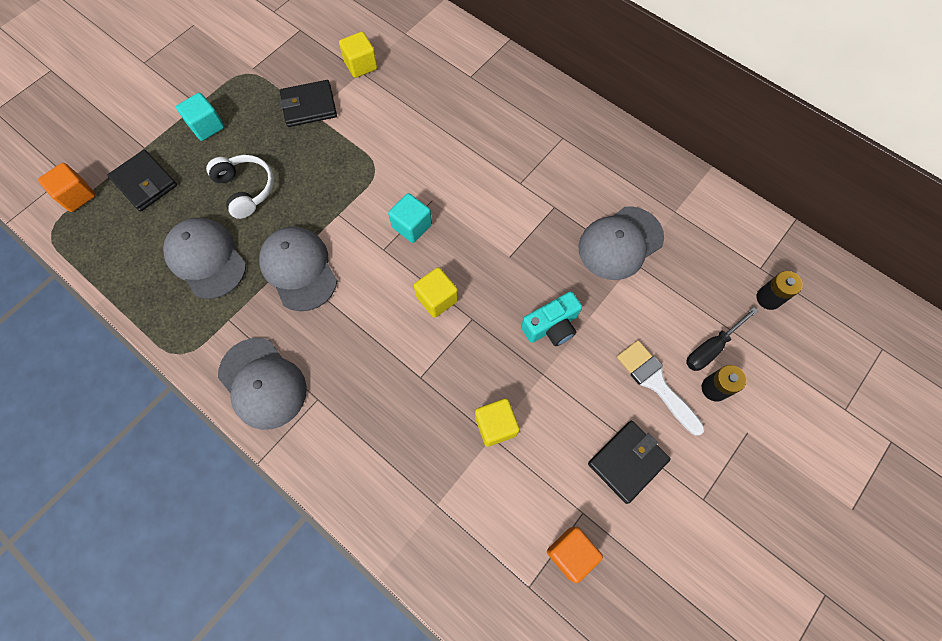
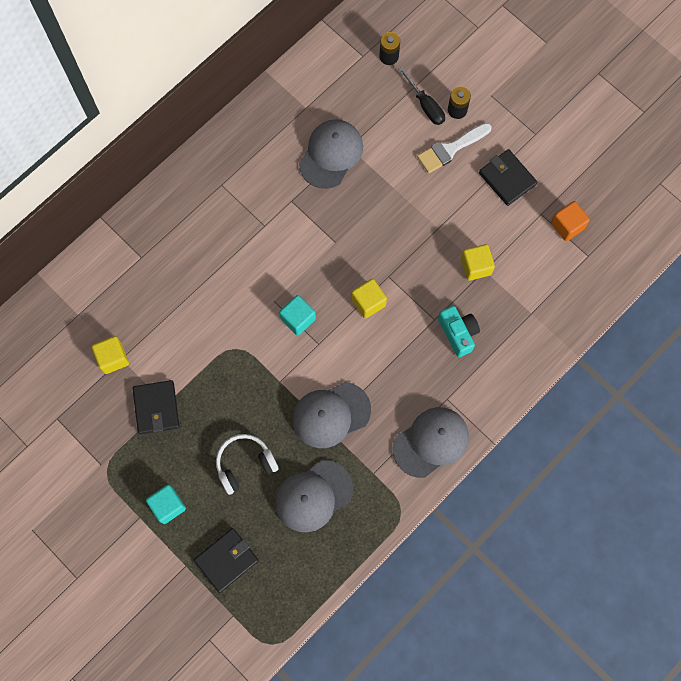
camera: 85 degrees left, 5 degrees up
(77, 196) = (234, 624): orange cube -> none
(551, 326) = (399, 217): turquoise camera -> turquoise camera (458, 333)
(620, 243) = (331, 154): grey cap -> grey cap turned 120 degrees counterclockwise

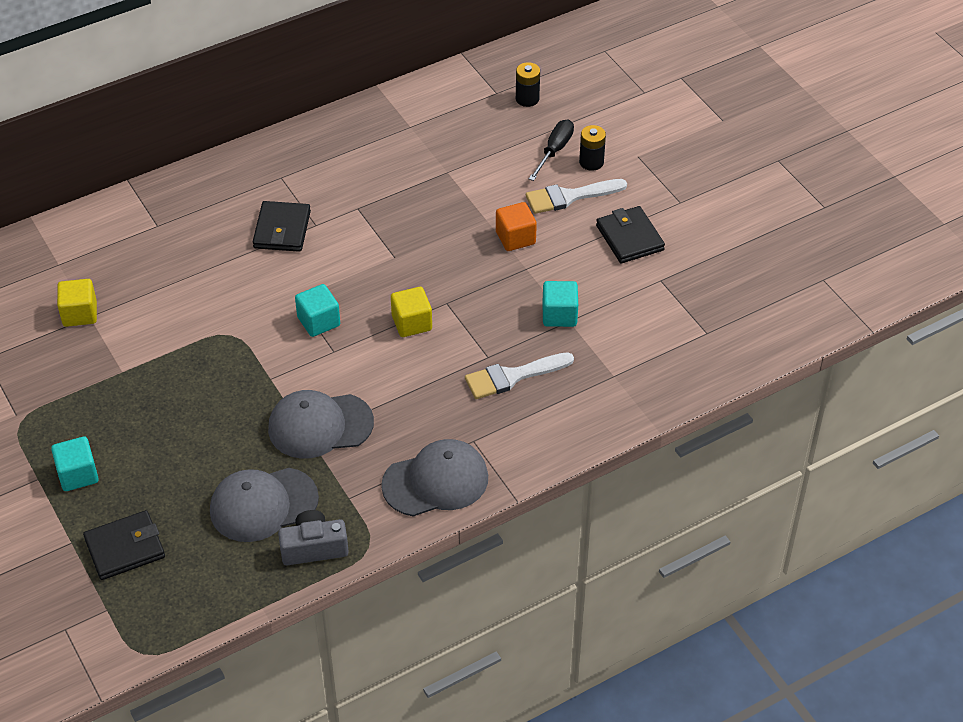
camera: 15 degrees right, 25 degrees down
(156, 408) = (109, 373): black wallet -> black wallet (282, 229)
(245, 464) = (191, 453): white headphones -> none
(331, 154) = (422, 174): grey cap -> none
(362, 523) = (314, 548): none -> grey camera
(425, 105) = (554, 150): black screwdriver -> black screwdriver turned 135 degrees counterclockwise
(458, 333) = (512, 376): turquoise camera -> white brush
(476, 266) = (559, 315): yellow cube -> turquoise cube
(567, 226) = (690, 298): orange cube -> orange cube (515, 238)

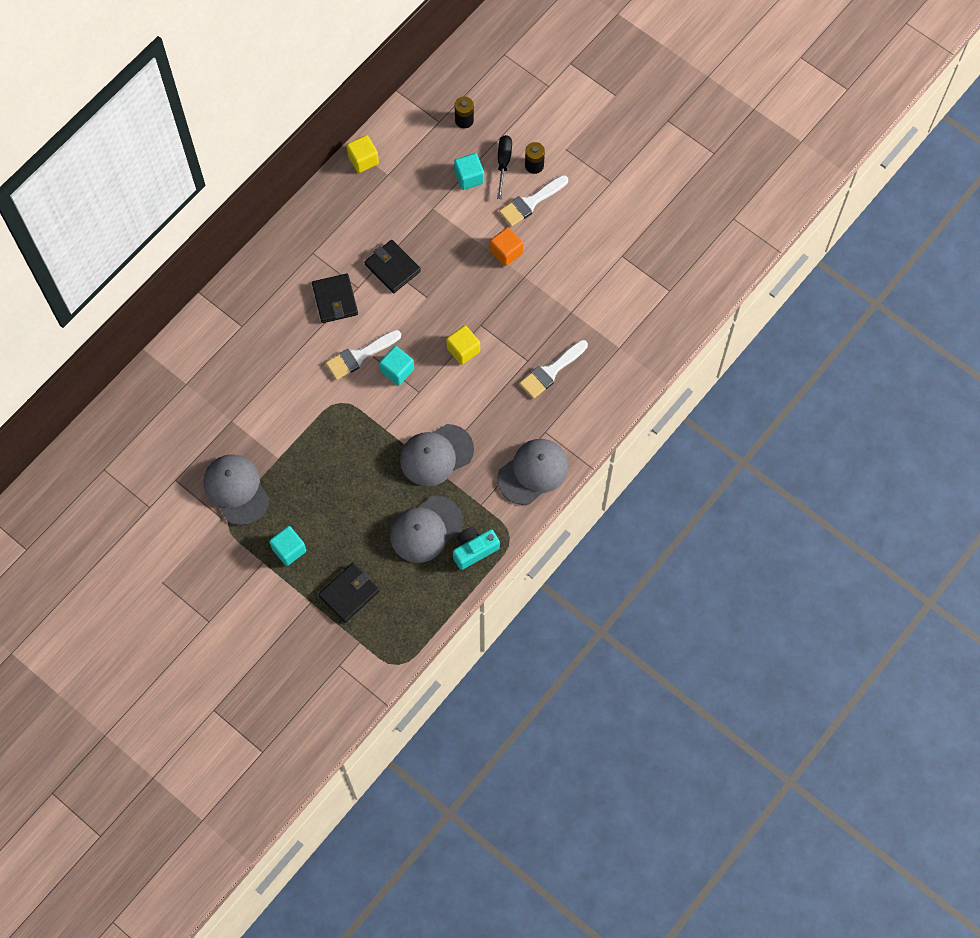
camera: 20 degrees left, 20 degrees up
(52, 390) = (236, 490): none -> grey cap
(80, 314) = (223, 421): yellow cube -> yellow cube (363, 160)
(280, 294) = (359, 356): none -> white brush
(314, 548) = (474, 550): grey camera -> turquoise camera
(559, 315) = (563, 309): turquoise cube -> turquoise cube (469, 177)
(629, 238) = (587, 226): black wallet -> black wallet (392, 268)

